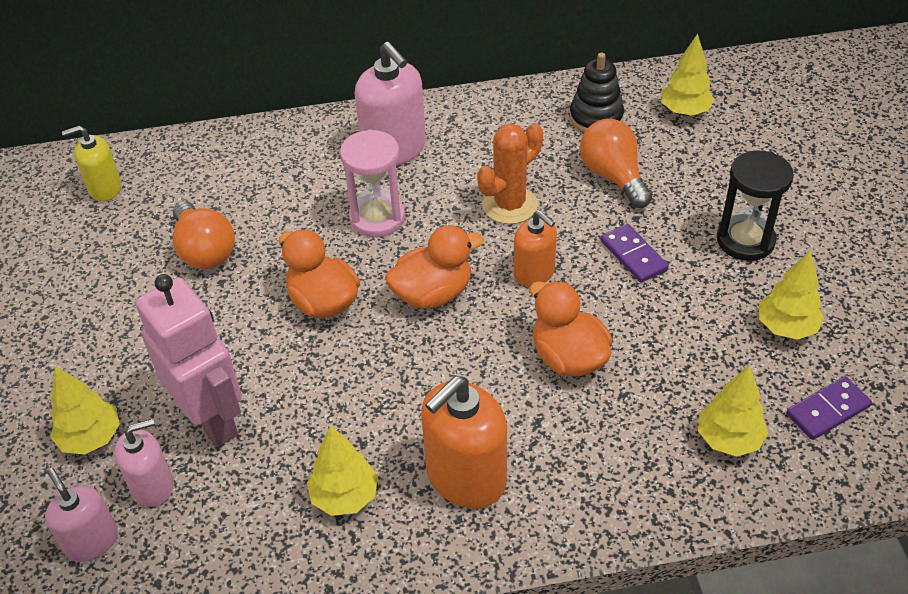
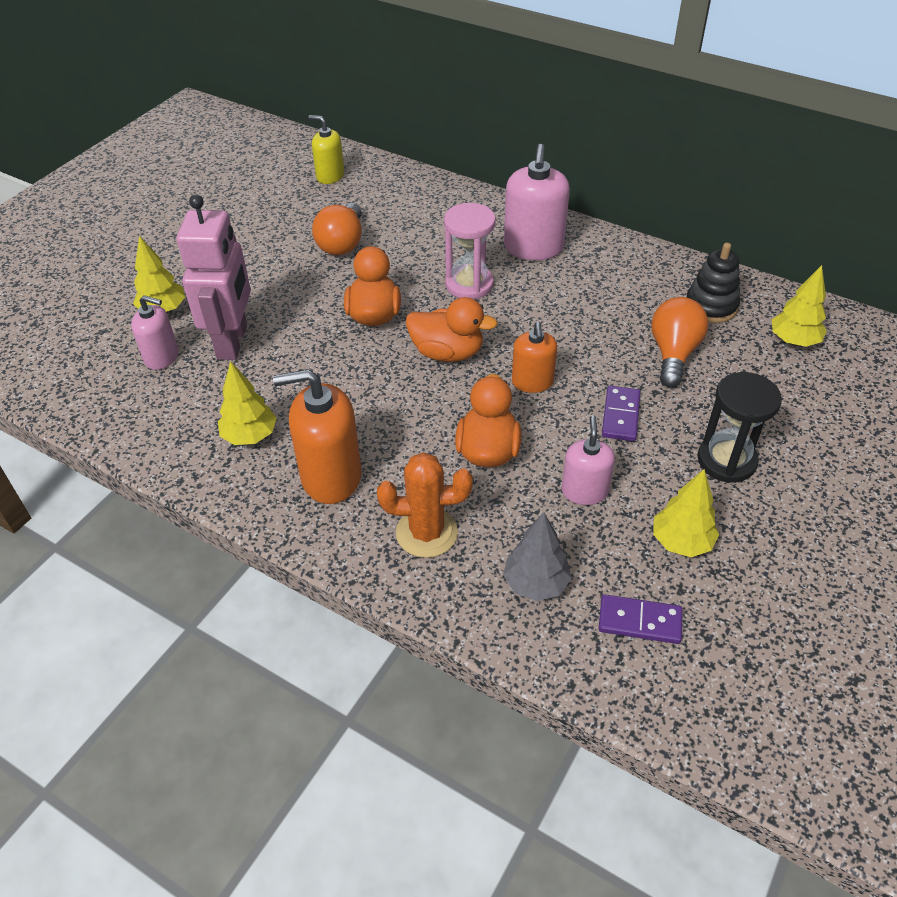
camera: 40 degrees right, 0 degrees up
(91, 541) = (101, 365): pink soap dispenser -> pink soap dispenser (584, 491)
(509, 205) = (570, 328): orange cactus -> orange cactus (426, 532)
(729, 439) = (536, 583): yellow tree -> grey tree

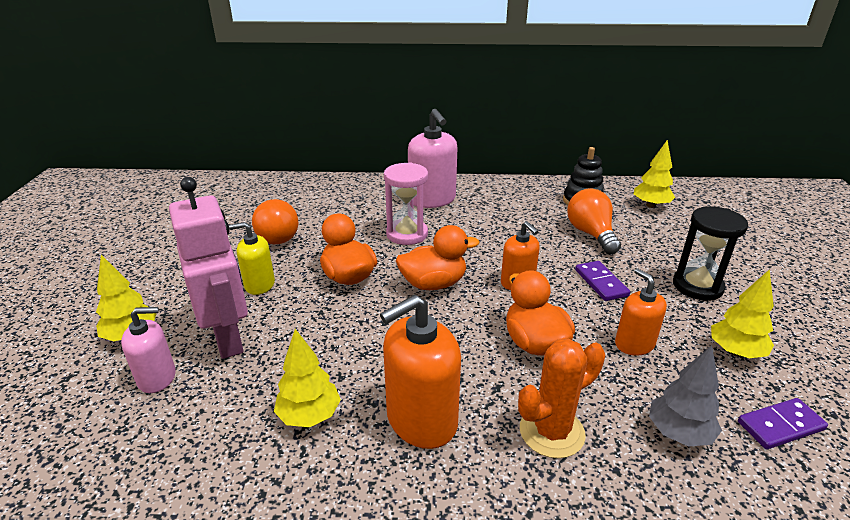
camera: 30 degrees left, 15 degrees down
(330, 176) = (230, 195): yellow soap dispenser -> yellow soap dispenser (259, 284)
(584, 491) = (634, 344): pink soap dispenser -> orange soap dispenser

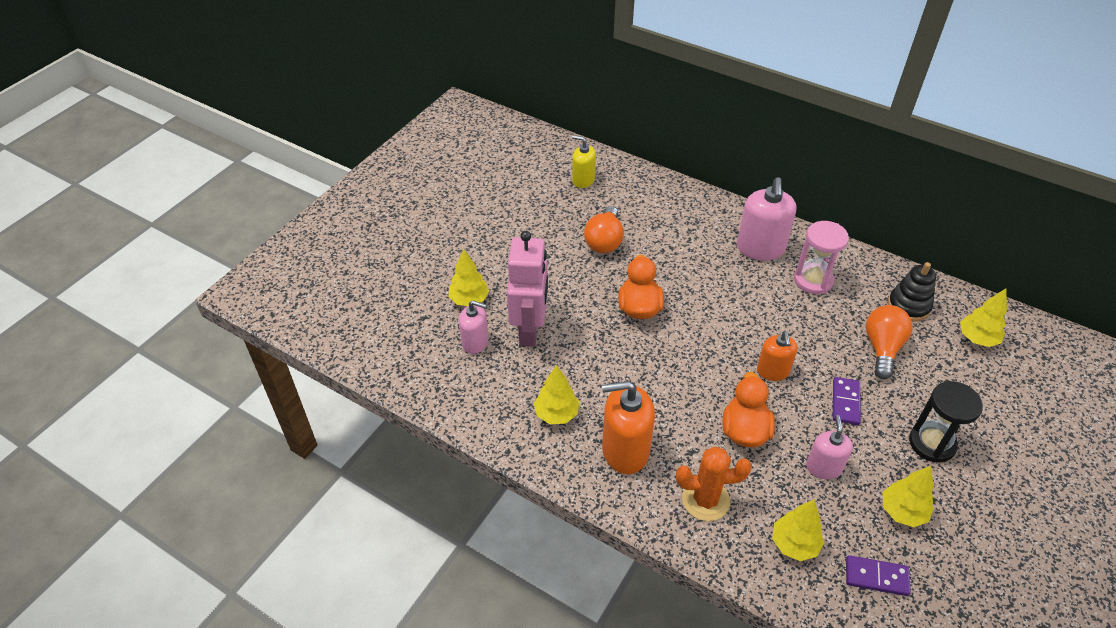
camera: 30 degrees right, 15 degrees up
(259, 284) = (570, 288): yellow soap dispenser -> yellow soap dispenser (583, 180)
(407, 234) = (712, 281): pink hourglass -> pink hourglass (813, 280)
(433, 284) = (702, 343): orange duck -> none
(634, 344) = (823, 467): orange soap dispenser -> pink soap dispenser
(679, 433) = (794, 544): grey tree -> yellow tree

